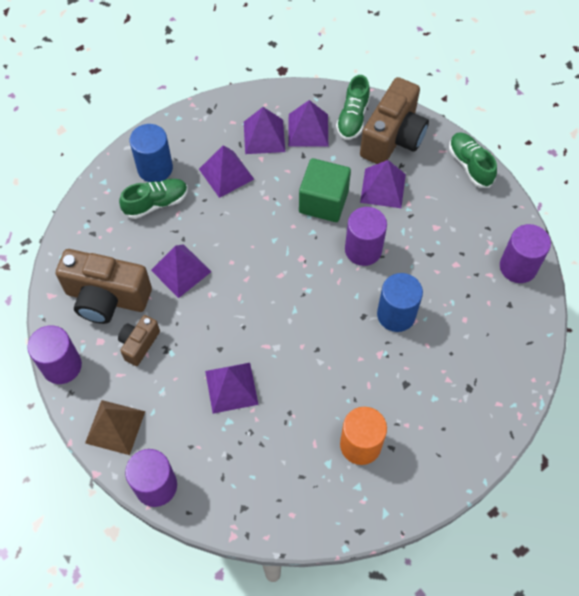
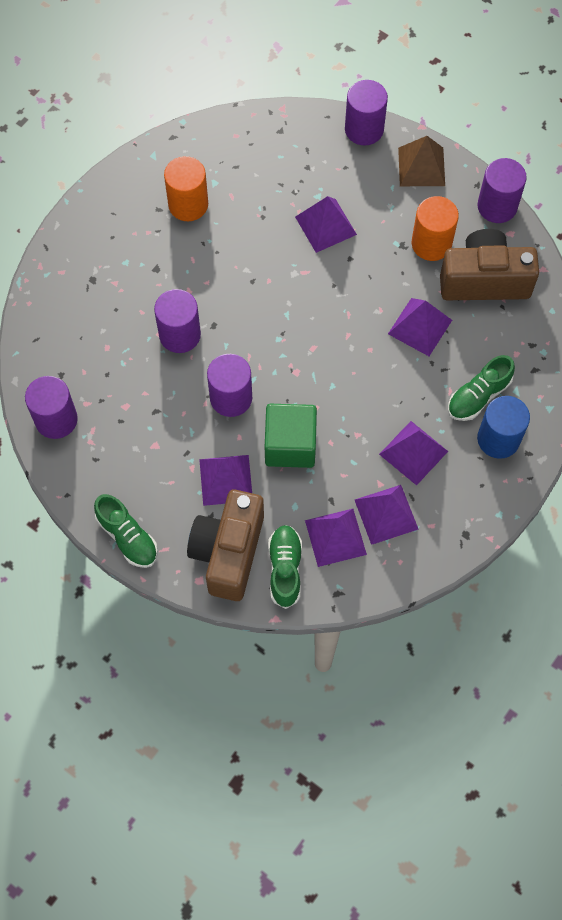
camera: 165 degrees right, 5 degrees up
(139, 344) = (431, 243): brown camera -> orange cylinder
(396, 314) = (180, 335): blue cylinder -> purple cylinder

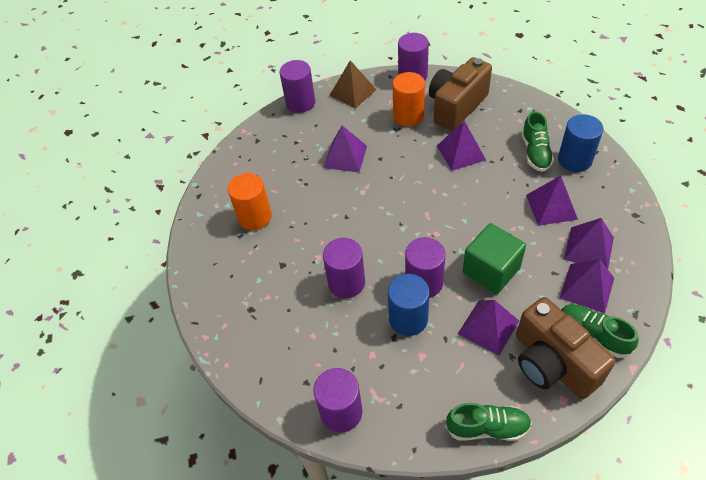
camera: 45 degrees left, 15 degrees down
(182, 410) = (408, 319): none -> blue cylinder

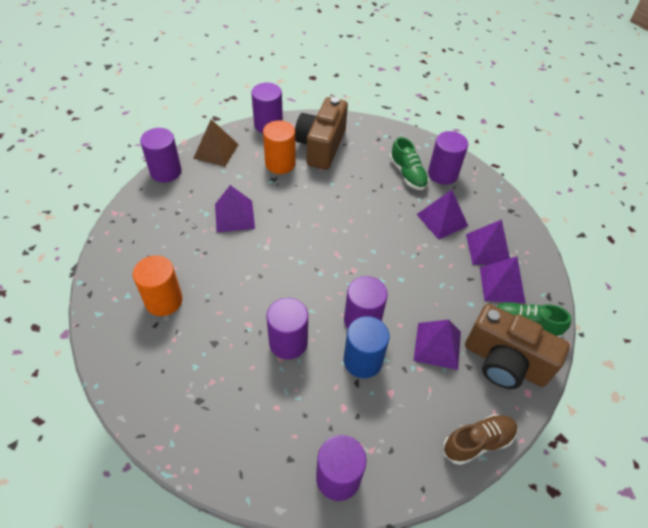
camera: 30 degrees left, 0 degrees up
(461, 152) = (343, 188): purple pyramid -> none
(487, 427) = (477, 442): green shoe -> brown shoe
(491, 270) = (417, 291): green cube -> none
(574, 160) = (442, 174): blue cylinder -> purple cylinder

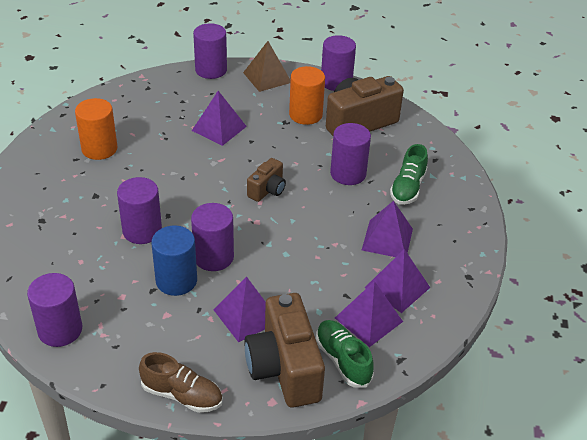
camera: 45 degrees right, 10 degrees down
(330, 240) = (267, 190): none -> brown camera
(442, 174) = (443, 208): purple cylinder -> purple cylinder (348, 173)

